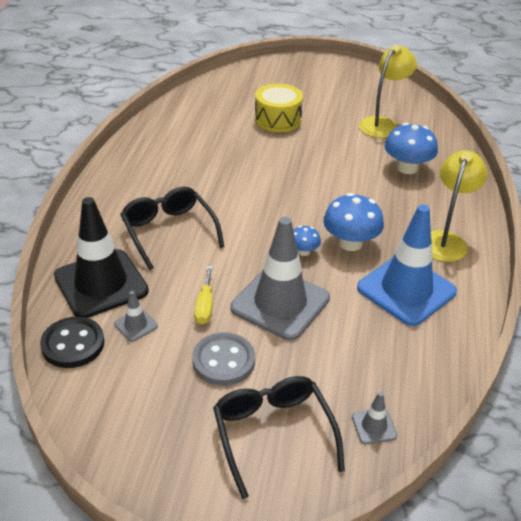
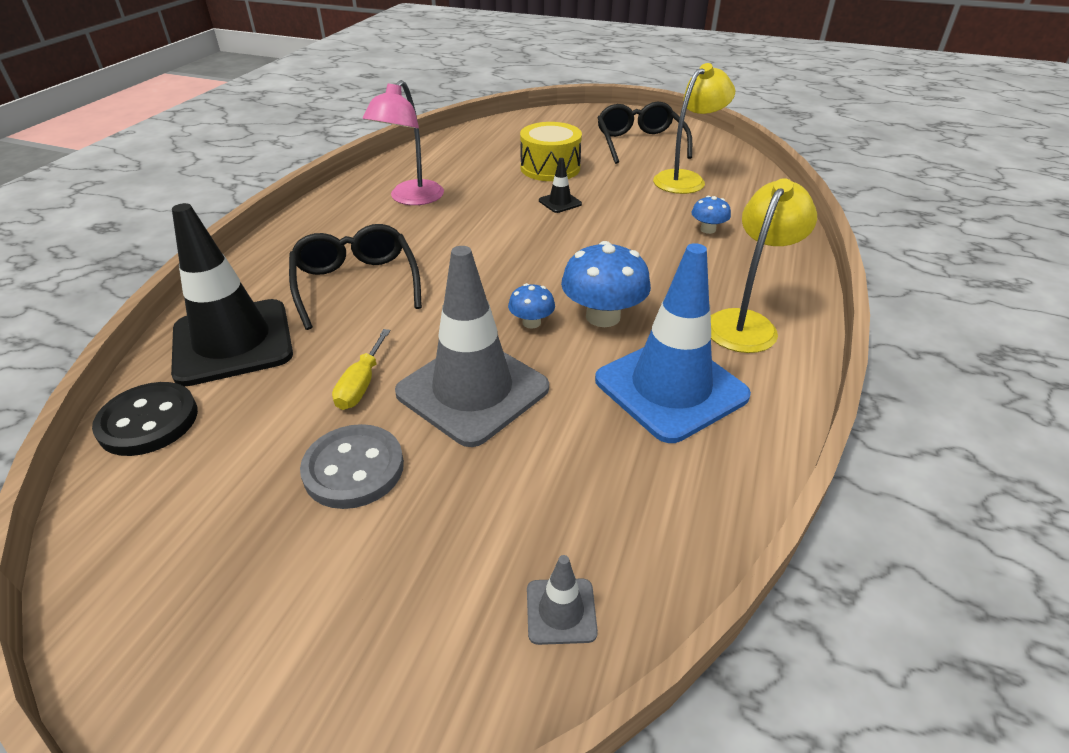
camera: 10 degrees right, 0 degrees up
(136, 325) = (250, 402): grey traffic cone -> none
(180, 155) = (411, 199): none -> pink lamp
(273, 434) = (383, 603): black glasses -> black glasses (640, 143)
(294, 151) = (560, 202): none -> black traffic cone
(407, 168) = (708, 229): blue mushroom -> blue mushroom, size x0.53

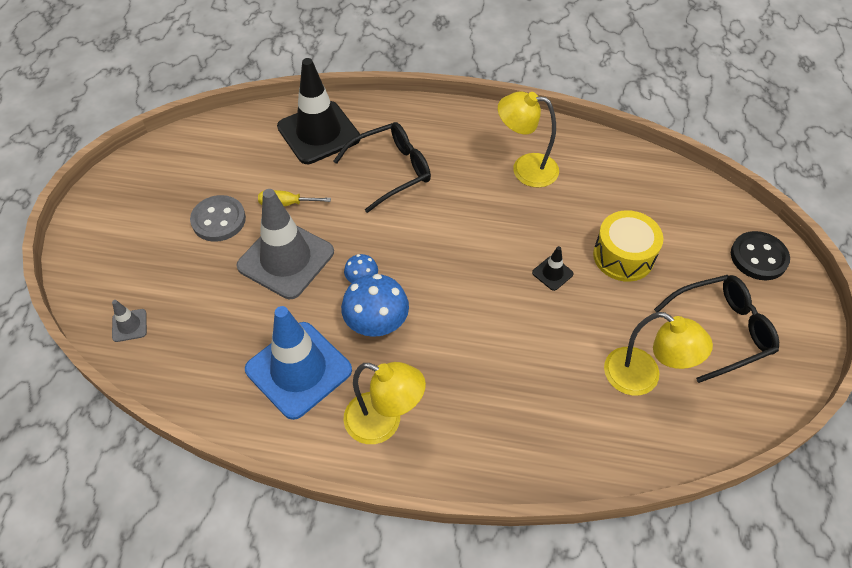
camera: 80 degrees right, 15 degrees up
(148, 421) = (249, 126): black button -> black button (758, 257)
(411, 199) = (525, 169): pink lamp -> yellow lamp
(708, 229) = (535, 397): blue mushroom -> none

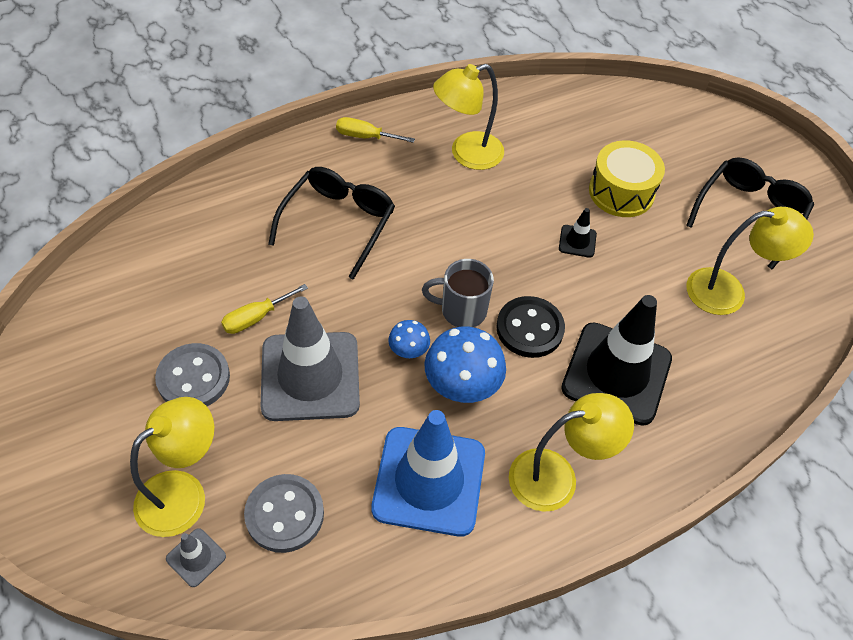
camera: 40 degrees left, 0 degrees up
(155, 284) = (183, 493): none -> yellow lamp
(197, 333) = (284, 514): none -> grey button
(318, 133) = (222, 222): black traffic cone -> black traffic cone (616, 373)
(421, 274) = (461, 310): none -> grey mug
(462, 121) = (365, 136): none -> yellow screwdriver
(758, 257) = (722, 134): black button -> black button (529, 328)

